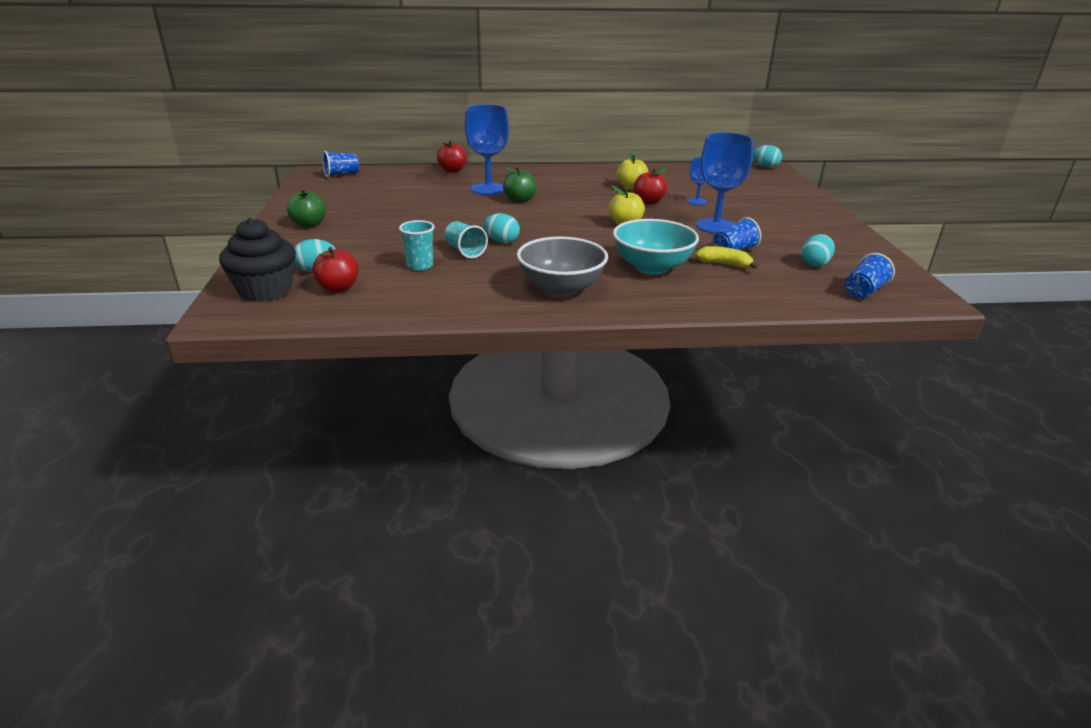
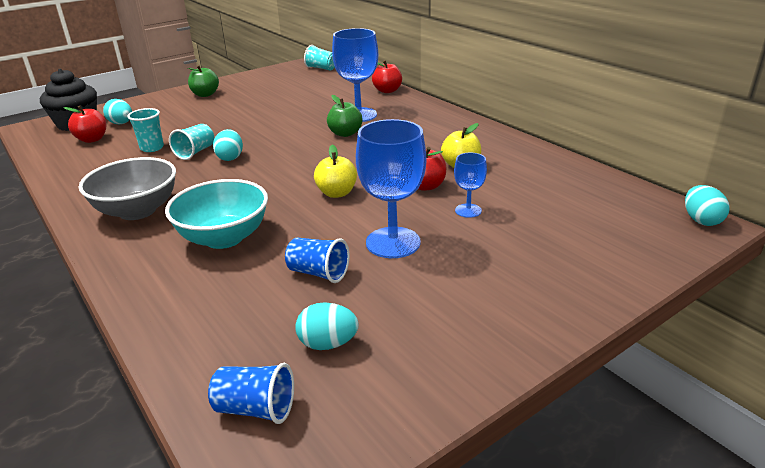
camera: 60 degrees right, 0 degrees up
(341, 175) = (321, 68): blue cup -> turquoise cup
(724, 264) = (268, 277): yellow banana -> none

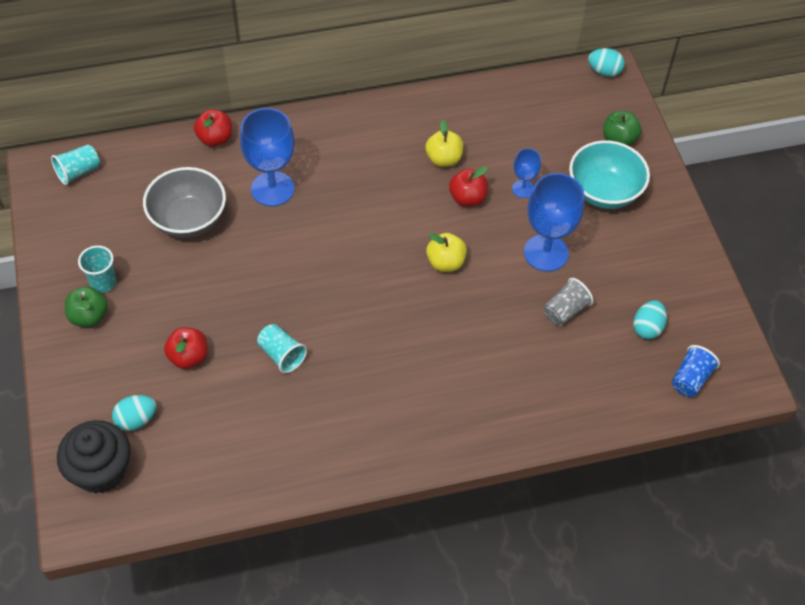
camera: 70 degrees left, 25 degrees up
(92, 139) = (173, 454): red apple -> red apple (188, 357)
(137, 211) = (396, 420): grey bowl -> grey bowl (188, 220)
(152, 148) = (242, 394): turquoise cup -> turquoise cup (103, 283)
(224, 238) = (482, 360): turquoise bowl -> turquoise bowl (604, 192)
(230, 158) = (316, 326): turquoise egg -> none
(318, 273) = (565, 311): blue cup -> grey cup
(345, 133) = (316, 216): green apple -> green apple (619, 139)

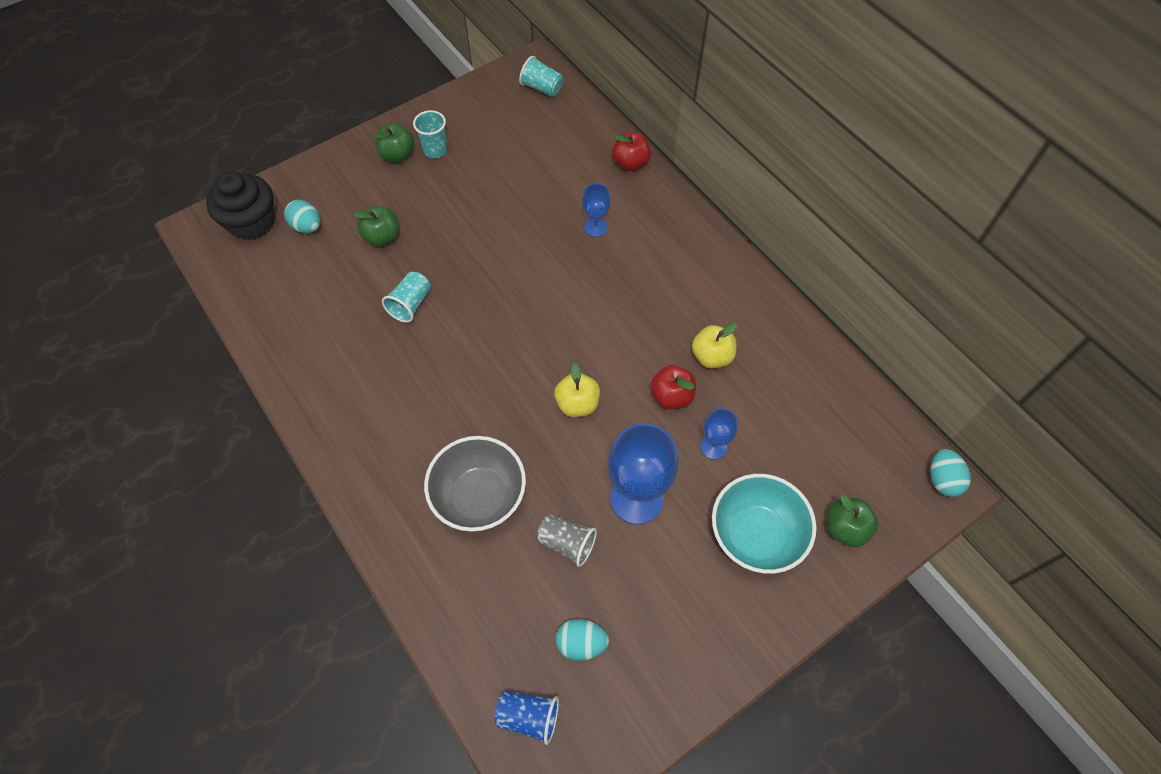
camera: 70 degrees right, 5 degrees up
(188, 220) = (529, 180): grey bowl -> grey bowl (479, 496)
(188, 357) = (382, 237): red apple -> green apple
(272, 189) = (595, 227): blue goblet -> blue goblet, size x0.52

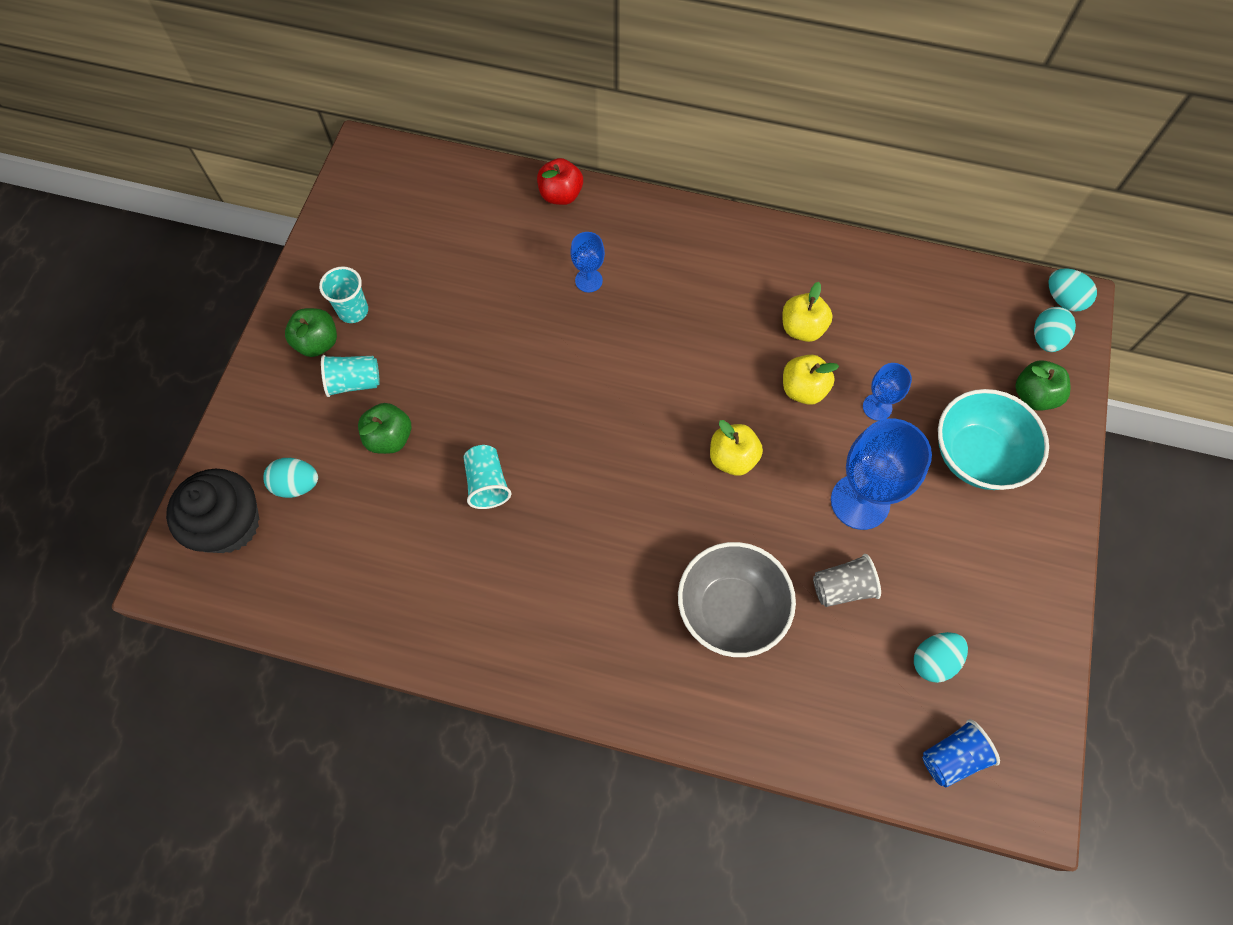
camera: 40 degrees left, 5 degrees up
(542, 88) = (400, 174): turquoise cup -> turquoise cup (354, 382)
(671, 396) = (803, 389): red apple -> yellow apple
(897, 497) = (1046, 339): none -> turquoise egg

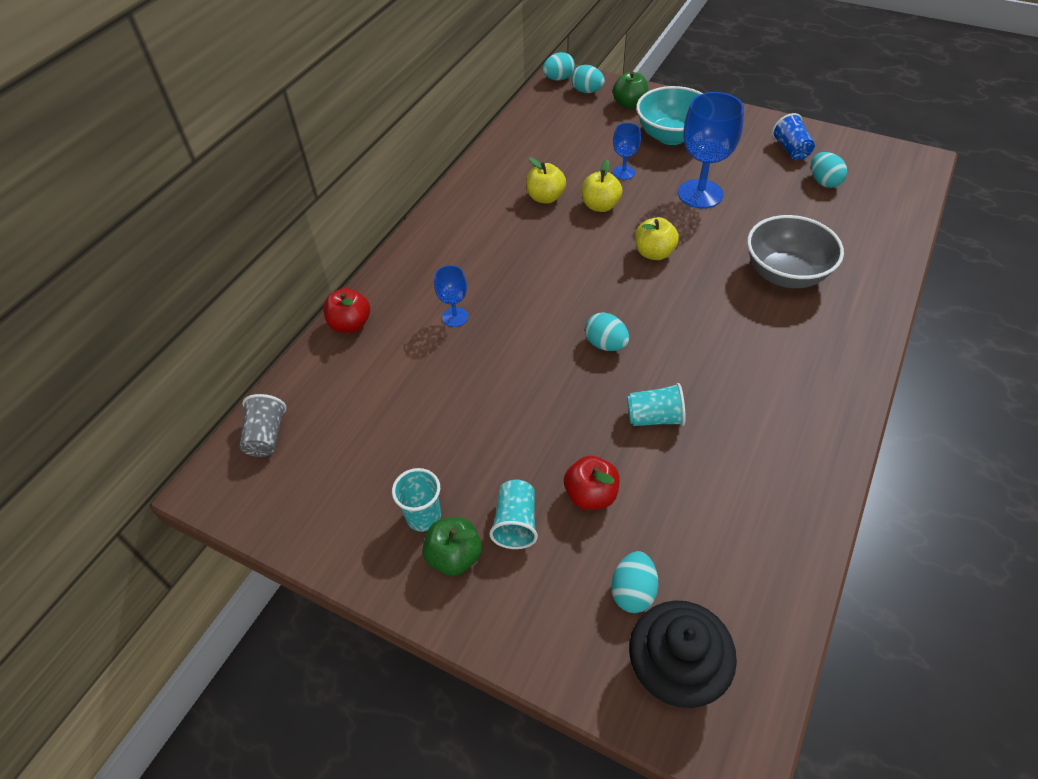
camera: 75 degrees left, 15 degrees down
(389, 438) = (591, 495): green apple -> red apple
(577, 425) = (605, 344): none -> turquoise egg
(842, 588) = (768, 214): grey cup -> grey cup (266, 436)
(952, 757) = (892, 186): blue cup -> blue cup (791, 150)

